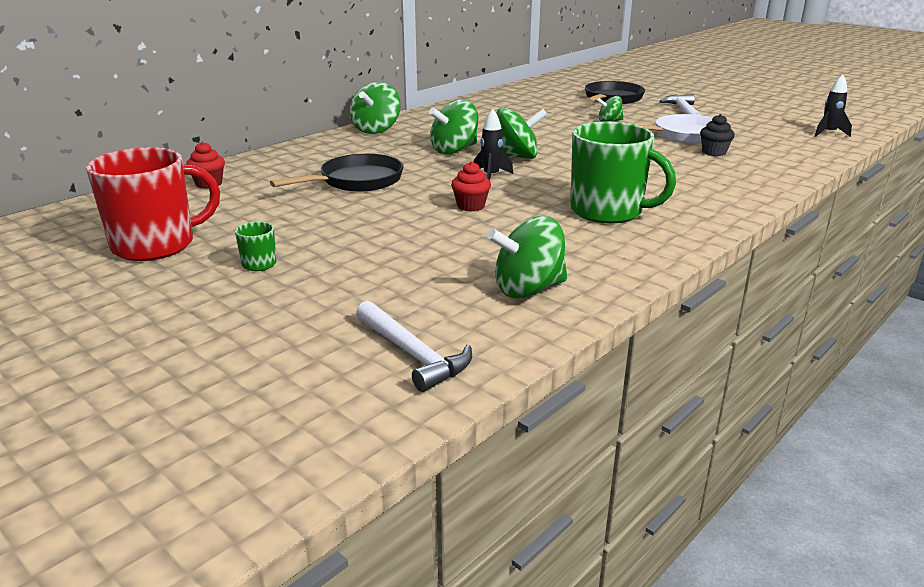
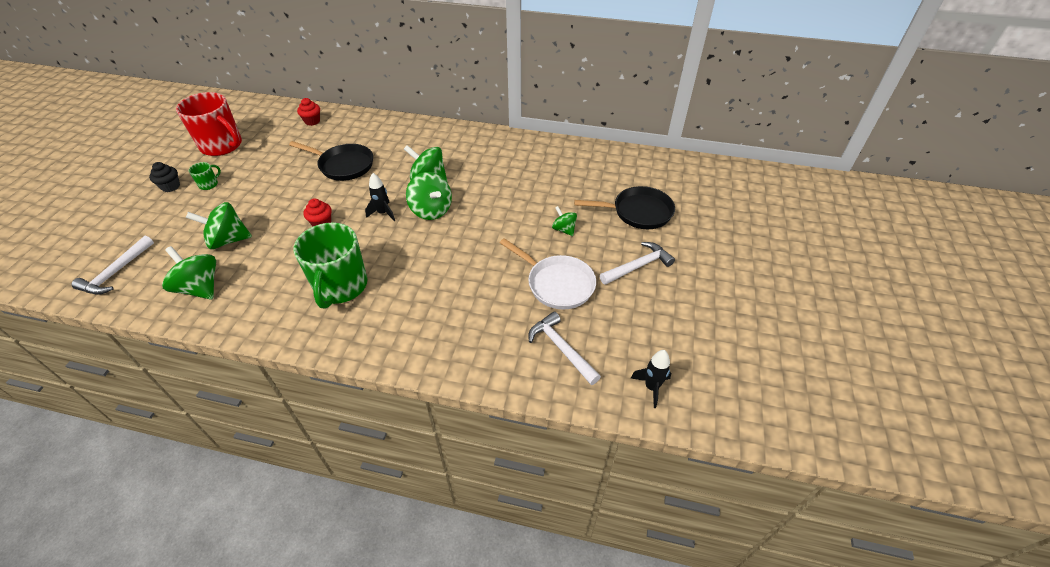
camera: 60 degrees right, 20 degrees up
(376, 130) = (450, 133): green spinning top -> green spinning top (228, 240)
(714, 152) = (519, 313): black cupcake -> black cupcake (170, 186)
(769, 148) = (561, 348): none -> white hammer

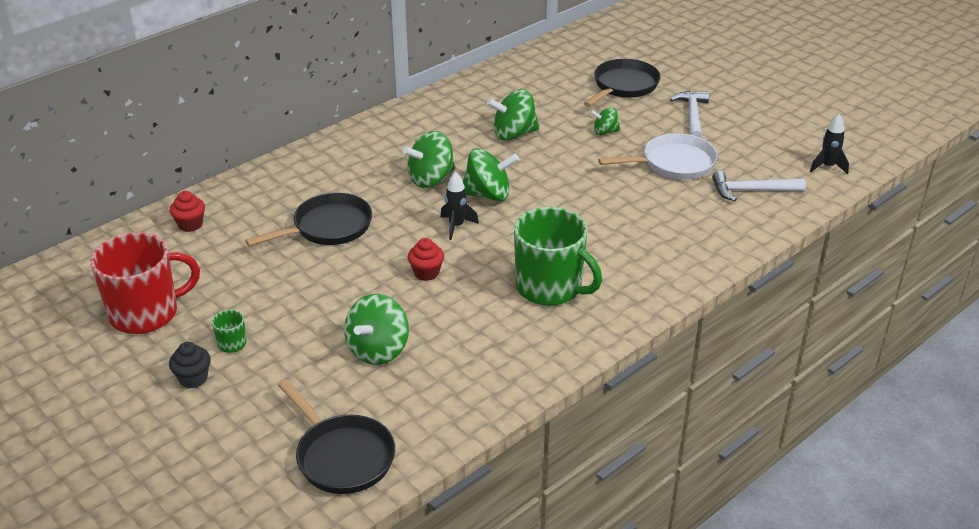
camera: 55 degrees left, 10 degrees down
(116, 272) = (342, 456): white hammer -> black pan
(200, 288) = (448, 389): green spinning top -> green spinning top (514, 134)

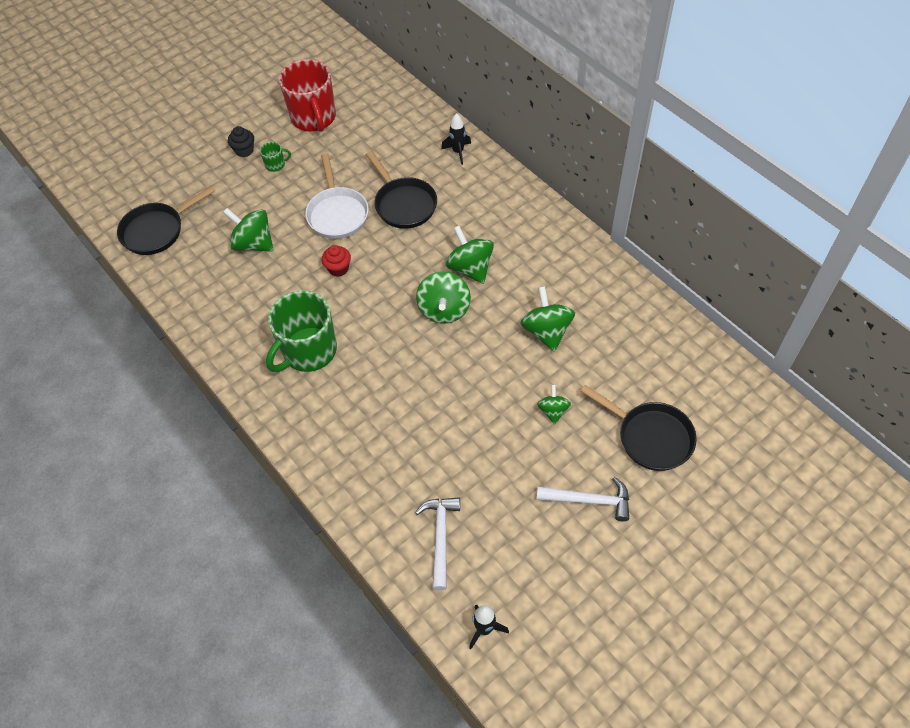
camera: 95 degrees right, 20 degrees up
(190, 224) = (414, 125): red cupcake -> none
(456, 226) = (398, 287): black rocket -> black rocket (458, 152)
(673, 163) = (493, 469): white pan -> white pan (337, 213)

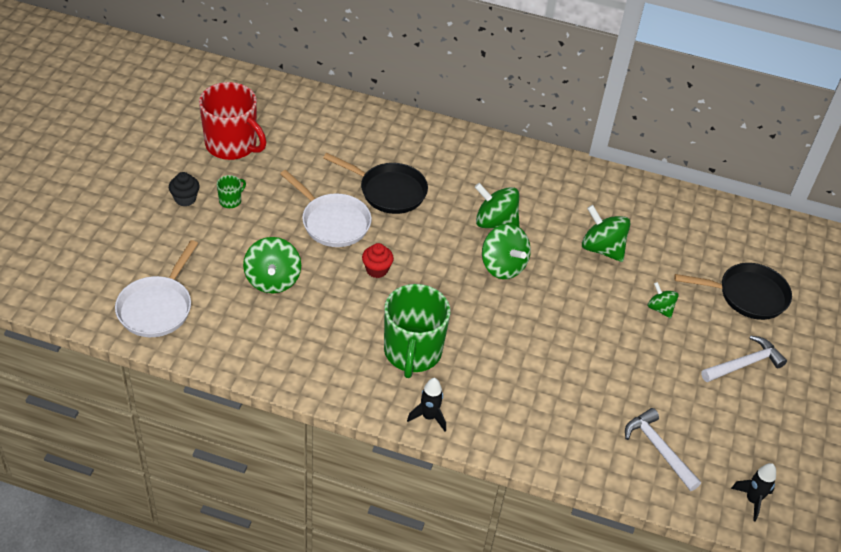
camera: 40 degrees left, 10 degrees down
(157, 230) = (157, 307): black pan -> white pan
(253, 243) = (272, 280): green spinning top -> green spinning top turned 90 degrees counterclockwise
(458, 152) = (399, 129): black rocket -> black rocket (429, 417)

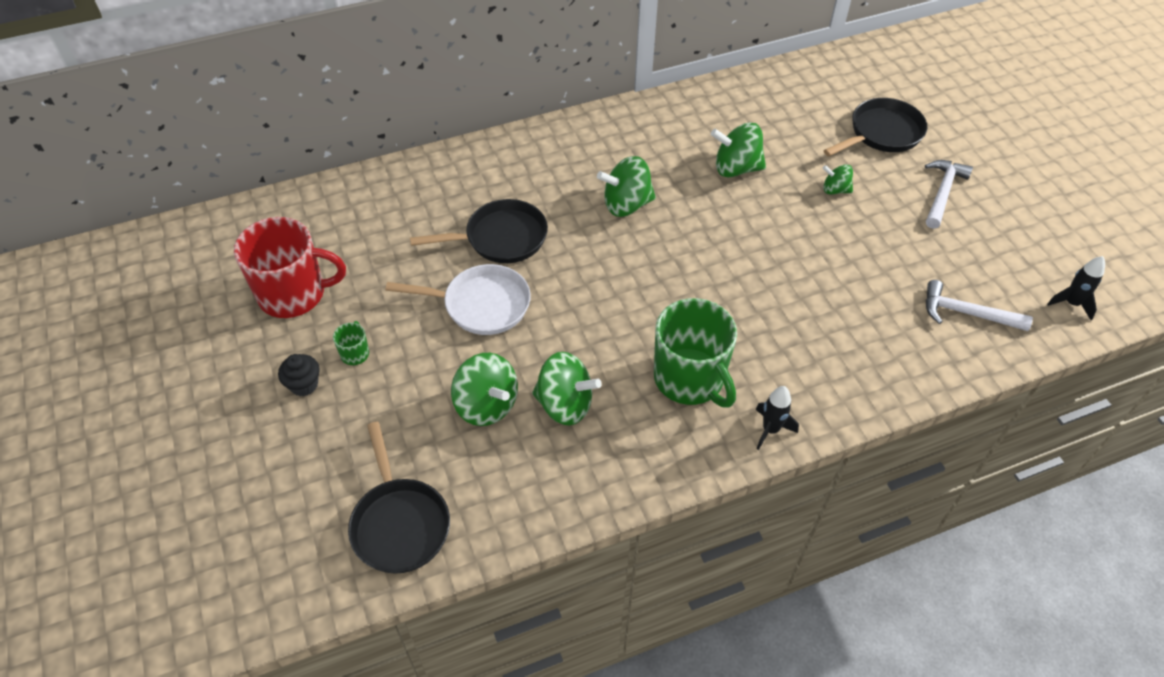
camera: 35 degrees left, 5 degrees up
(157, 307) = (399, 523): white pan -> black pan
(377, 270) = (573, 322): red cupcake -> none
(503, 266) = (676, 240): green spinning top -> green spinning top (565, 404)

